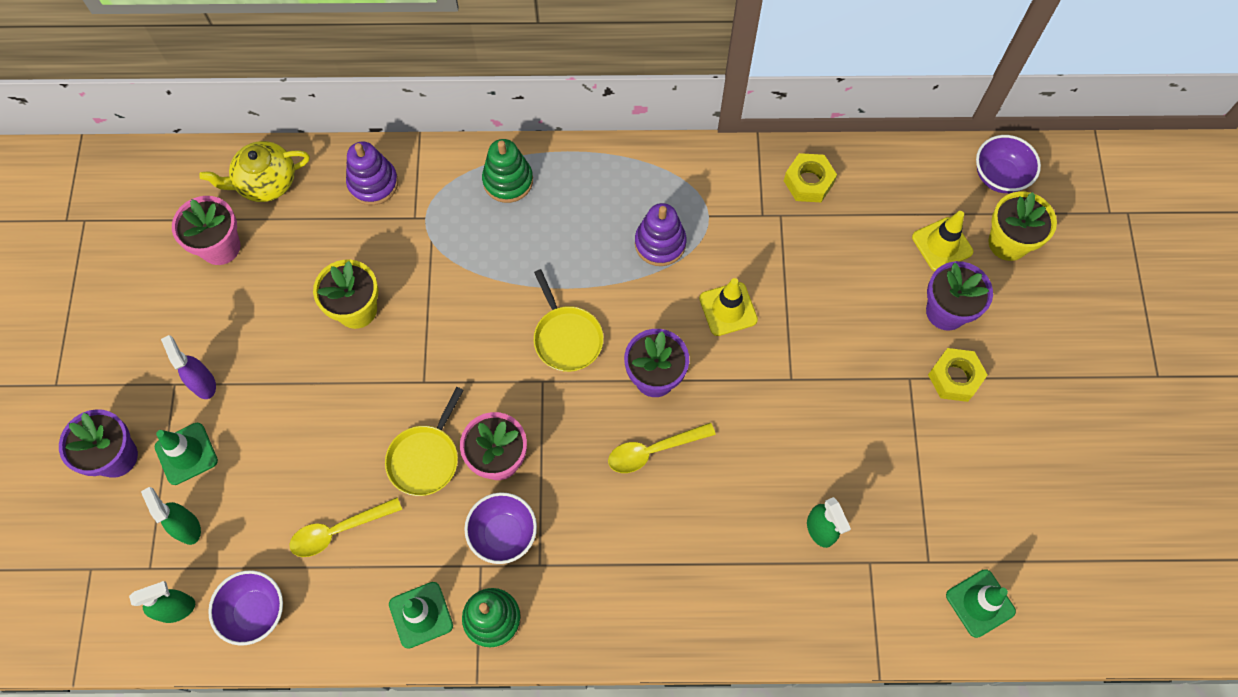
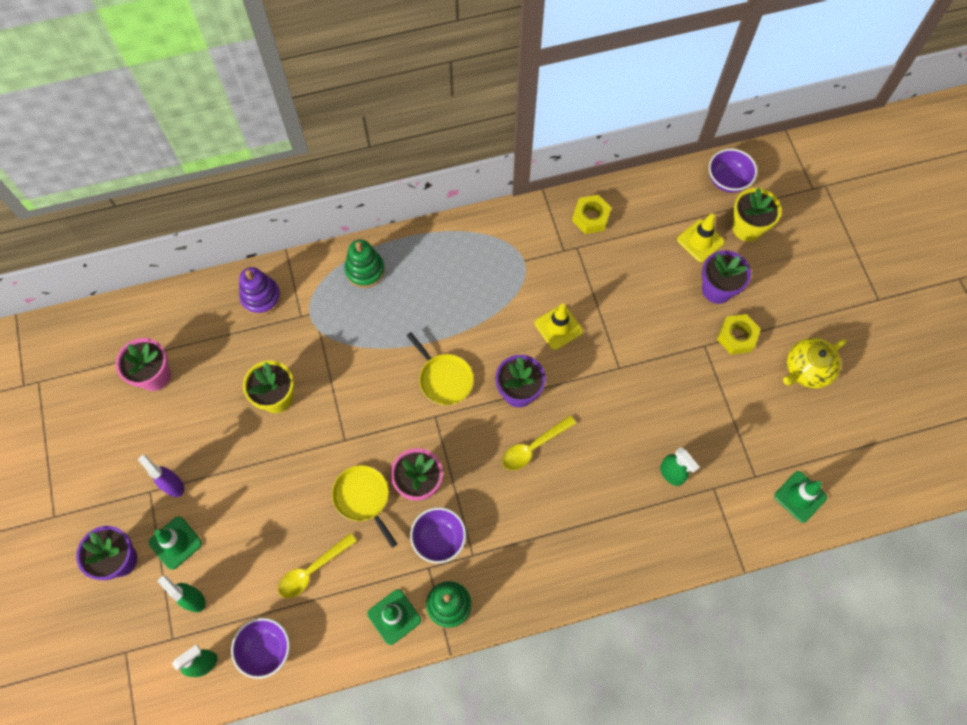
camera: 15 degrees left, 0 degrees up
(266, 182) = (176, 316): yellow teapot -> yellow teapot (807, 369)
(425, 458) = (363, 498): yellow pan -> yellow pan turned 135 degrees clockwise
(660, 243) = (494, 290): purple stacking toy -> none

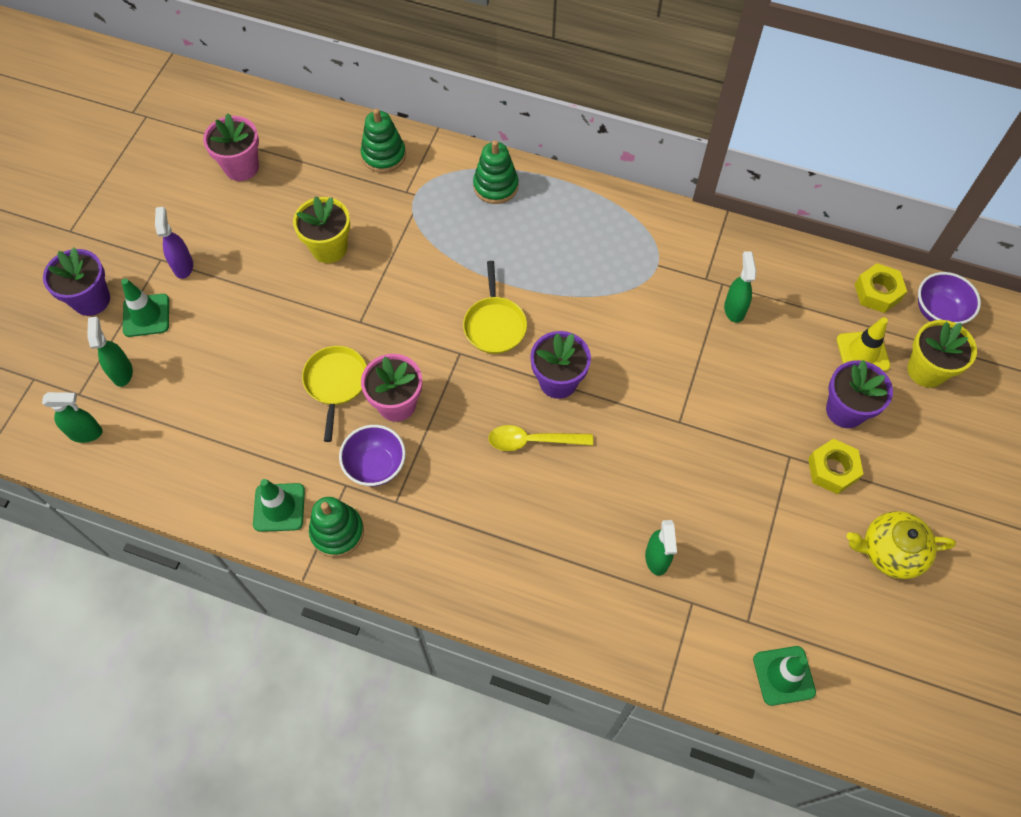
camera: 35 degrees right, 5 degrees down
(261, 297) = (383, 155): purple stacking toy -> green stacking toy
(265, 649) = (146, 457): purple bowl -> none
(312, 570) = (240, 416): yellow spoon -> none
(558, 327) = (645, 346): yellow traffic cone -> none
(591, 217) = (758, 264): yellow nut -> yellow nut (877, 292)
(598, 261) = (734, 309): none -> green spray bottle

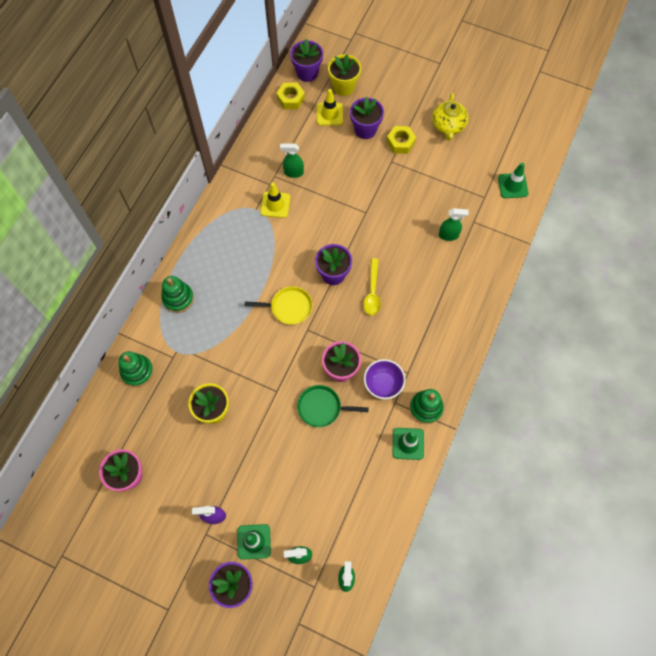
camera: 85 degrees left, 5 degrees up
(336, 383) = (322, 407): yellow pan -> green pan
(670, 290) = (275, 205): none -> yellow traffic cone
(938, 312) = (307, 73): purple bowl -> purple flower pot

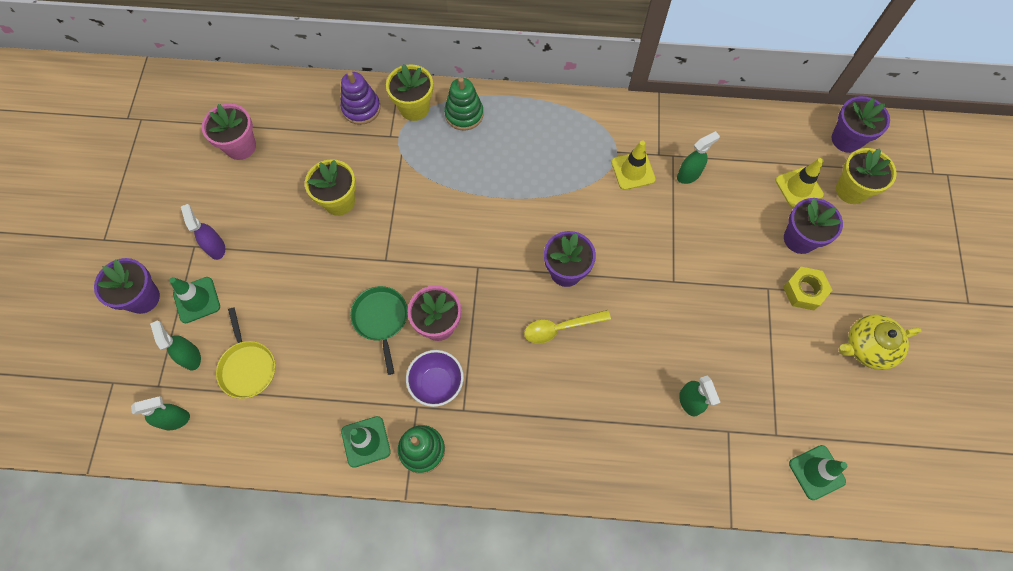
camera: 70 degrees right, 0 degrees up
(137, 371) = (361, 108): green stacking toy -> purple stacking toy
(156, 332) = (414, 108): none -> yellow flower pot
(289, 307) = (499, 235): yellow pan -> yellow pan (247, 367)
(291, 99) = (795, 134): yellow nut -> none
(293, 172) = (688, 175): green spray bottle -> green spray bottle turned 75 degrees clockwise

